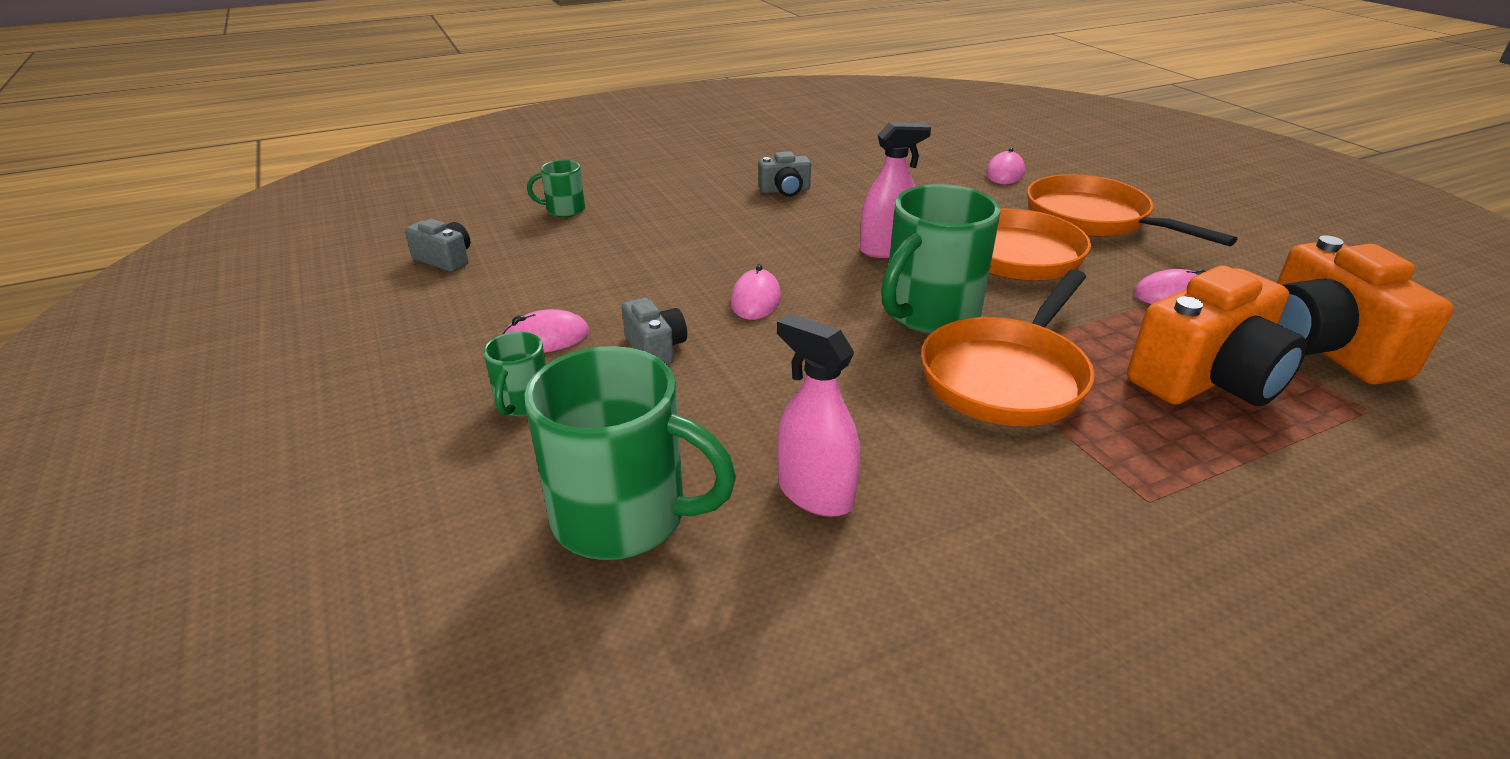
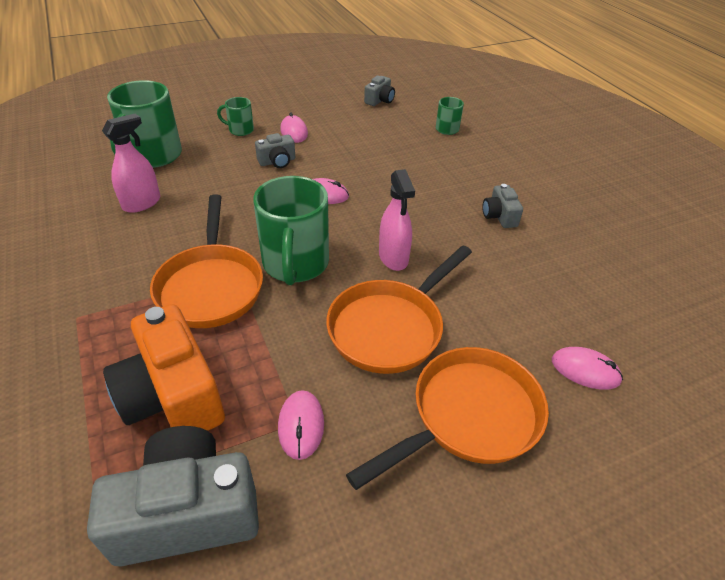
camera: 90 degrees right, 10 degrees up
(928, 313) = (295, 264): green mug -> green mug turned 135 degrees counterclockwise
(1007, 377) = (211, 286): orange pan -> orange pan turned 135 degrees counterclockwise
(1322, 348) = (188, 512): orange camera -> grey camera

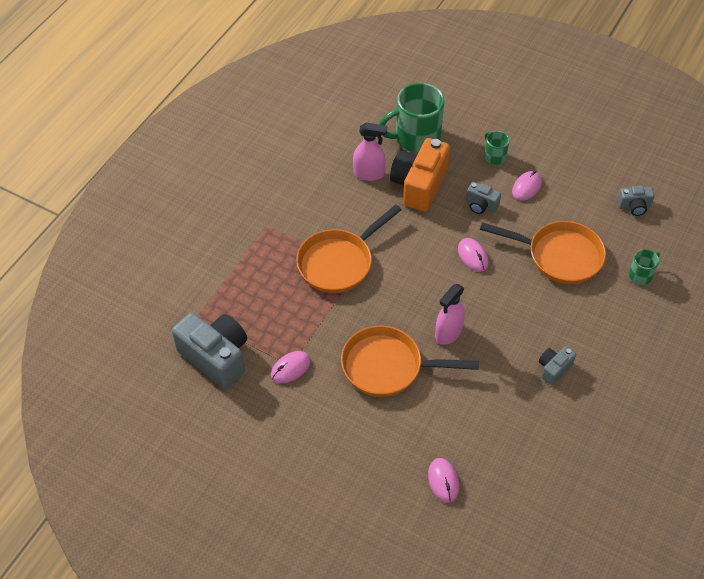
camera: 55 degrees right, 10 degrees up
(173, 396) = (261, 304): orange camera -> orange camera (419, 185)
(295, 264) = (393, 288): green mug -> none
(469, 416) = (358, 438): orange pan -> orange pan (559, 256)

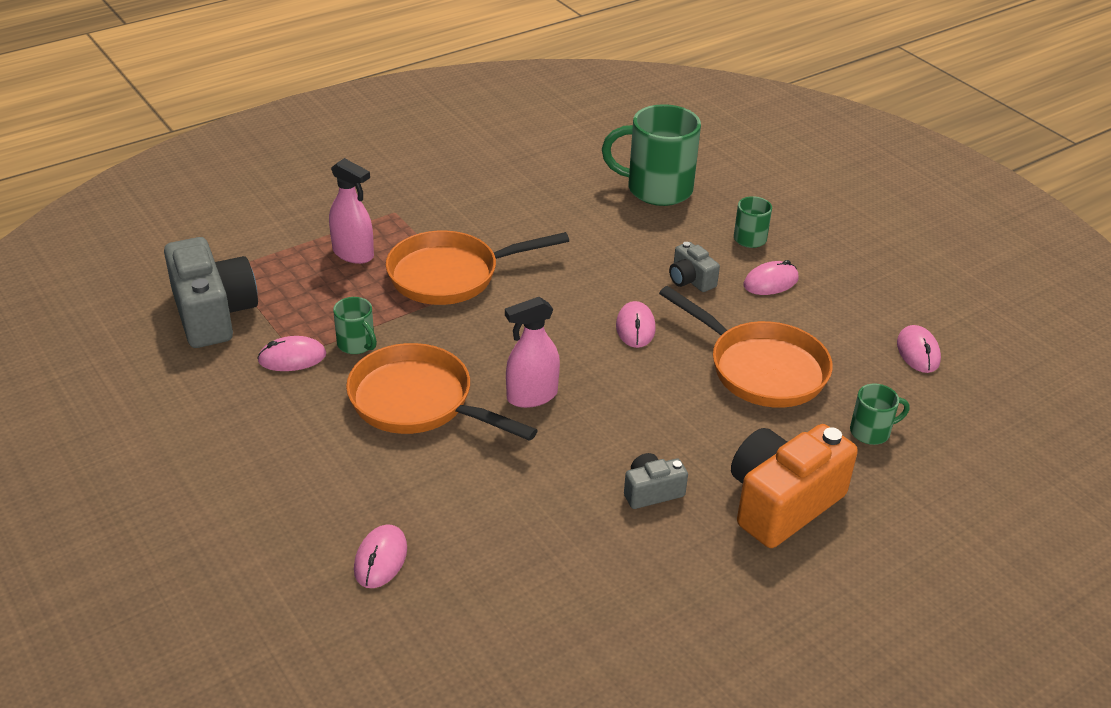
camera: 25 degrees right, 15 degrees down
(321, 341) = (357, 344): none -> green mug
(369, 174) = (566, 204): pink spray bottle -> pink spray bottle (353, 254)
(419, 185) = (622, 234): orange camera -> orange camera (782, 503)
(634, 206) = (918, 352): grey camera -> pink mouse

